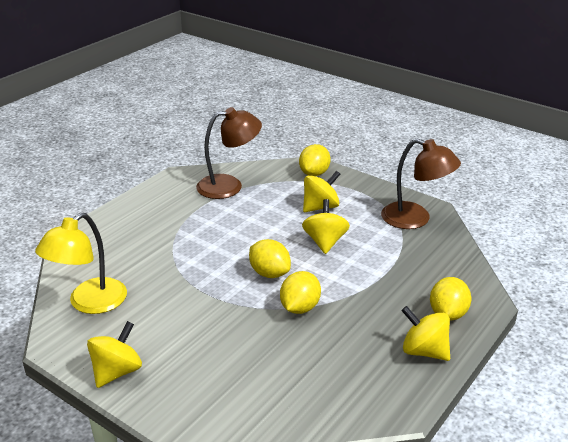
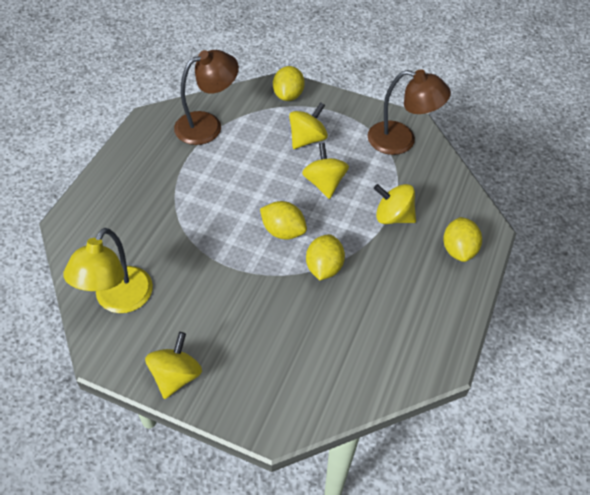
camera: 15 degrees left, 20 degrees up
(424, 351) = (448, 296): yellow spinning top -> yellow spinning top (393, 216)

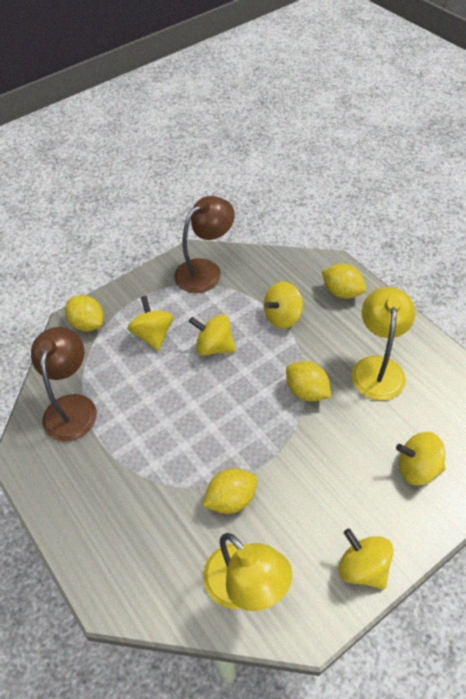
camera: 55 degrees left, 0 degrees up
(283, 231) = (248, 403): yellow lemon -> yellow lemon (231, 499)
(298, 385) = (417, 468): none -> yellow spinning top
(389, 313) = (378, 368): none -> yellow lamp

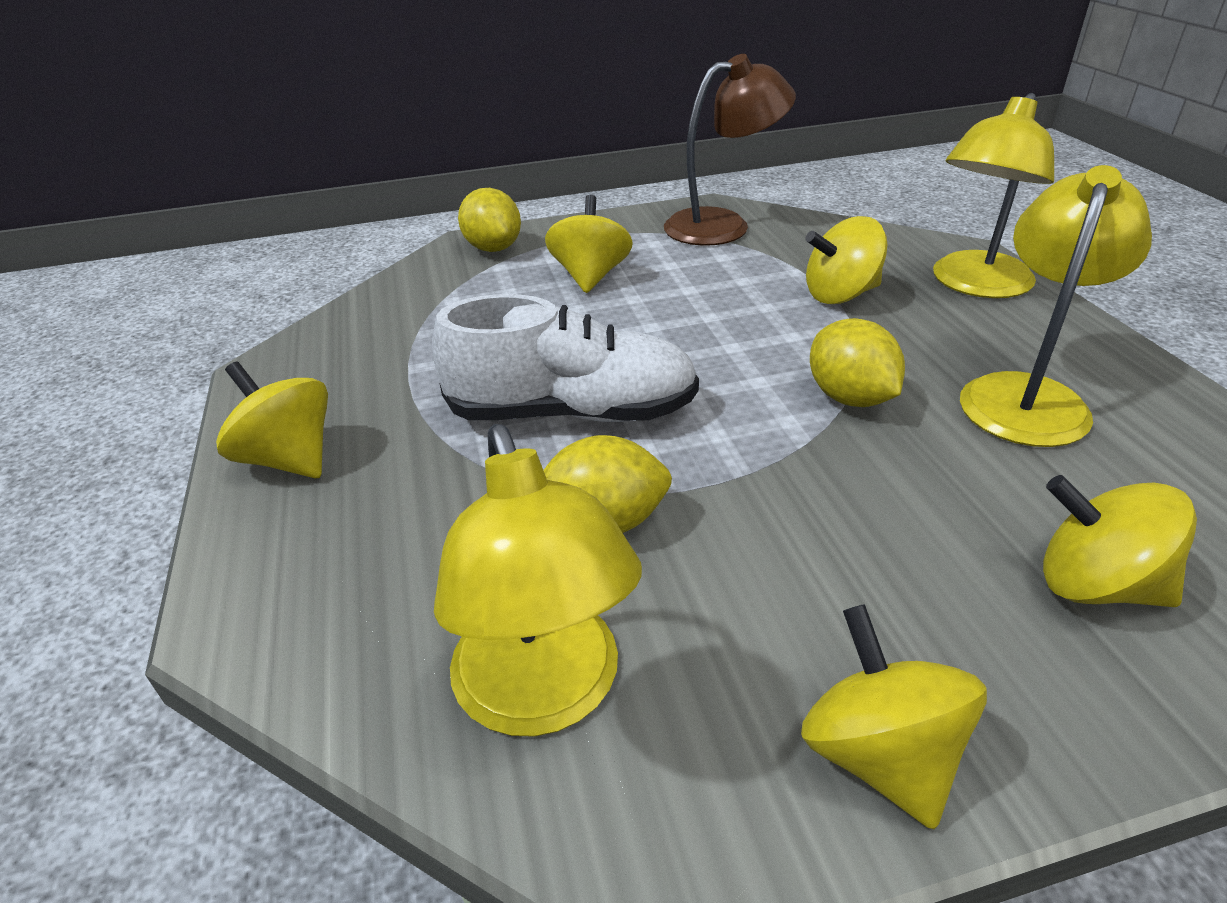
camera: 20 degrees right, 15 degrees down
(72, 407) = (397, 330): brown lamp -> none
(189, 439) = (572, 412): none -> white shoe
(214, 346) = (690, 307): yellow spinning top -> yellow spinning top (289, 459)
(342, 292) = (975, 285): yellow lemon -> yellow lamp

